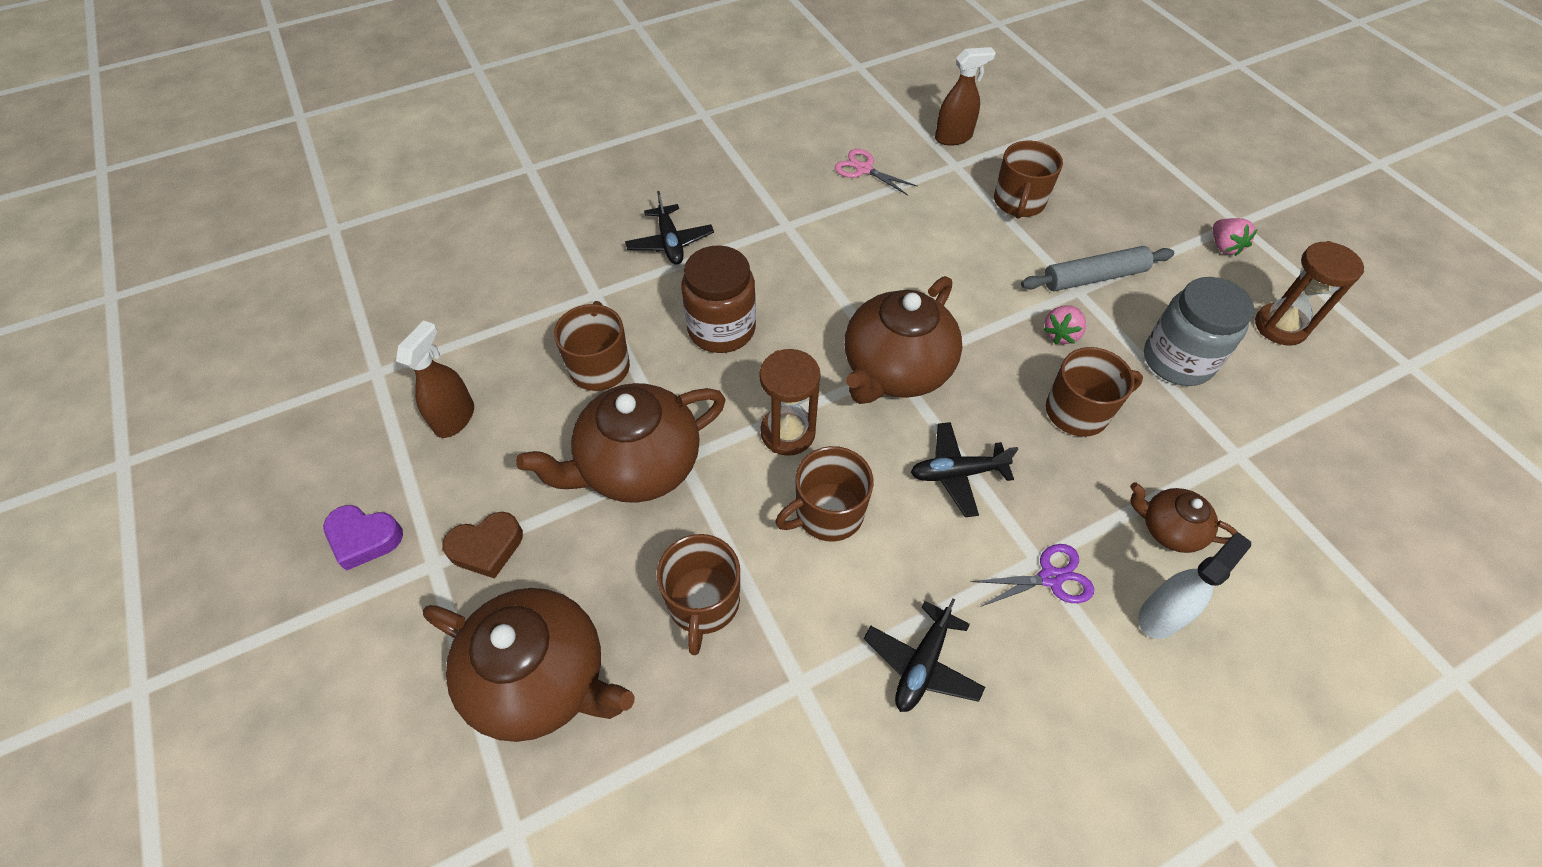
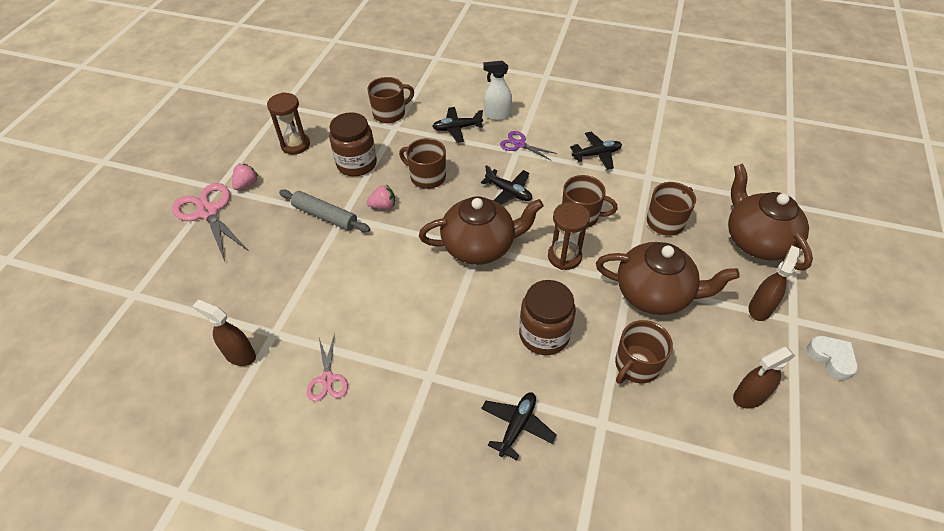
camera: 135 degrees left, 5 degrees down
(364, 538) = (831, 358): purple heart -> white heart
(487, 547) = (760, 308): brown heart -> brown spray bottle
(1019, 202) = (286, 279): brown mug -> brown mug (390, 113)
(1169, 529) = (457, 128): brown teapot -> black plane
(1177, 360) = (357, 164): grey jar -> brown jar
(1194, 198) = (208, 212): none -> pink scissors

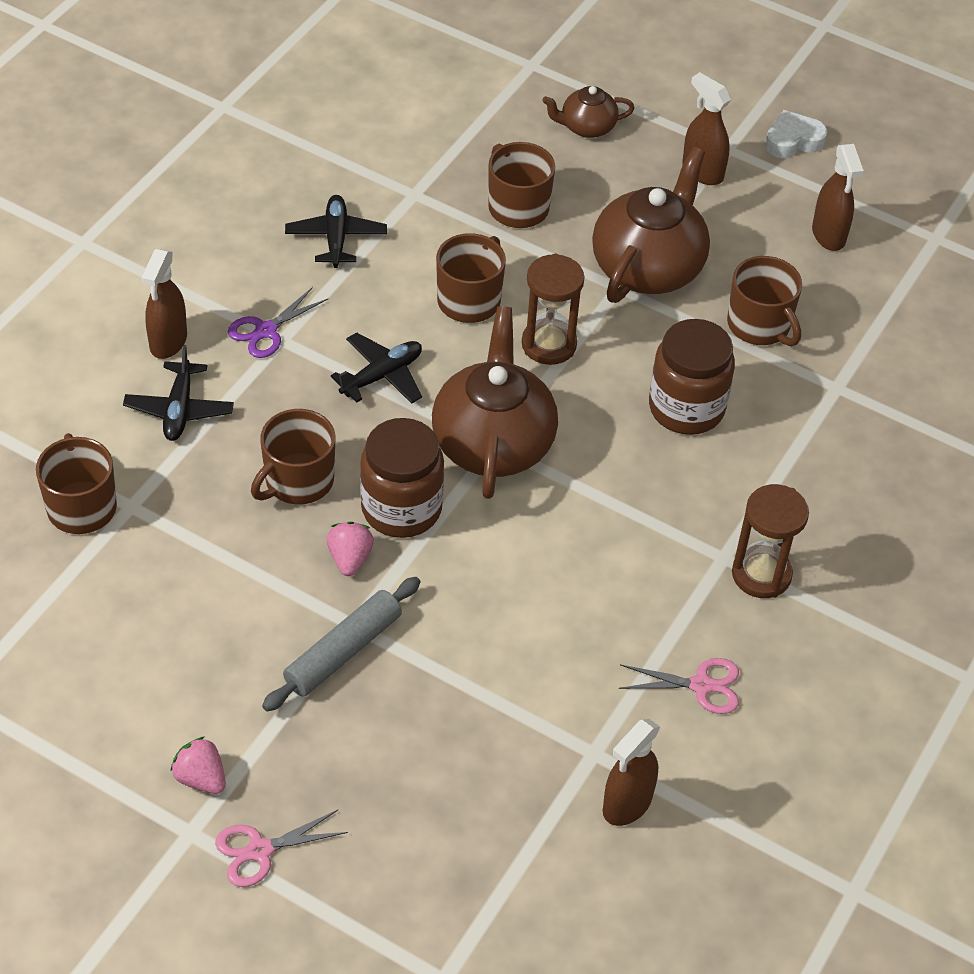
camera: 80 degrees left, 0 degrees up
(208, 212) = (260, 850): pink scissors -> pink scissors, size x0.57
(295, 145) = (111, 682): brown hourglass -> brown hourglass (761, 574)
(357, 164) = (216, 583): brown jar -> brown jar (401, 508)
(497, 115) = (168, 342): white spray bottle -> brown spray bottle
(517, 426) = (824, 475): black plane -> none
(757, 241) = (586, 127): brown teapot -> brown teapot, size x0.51

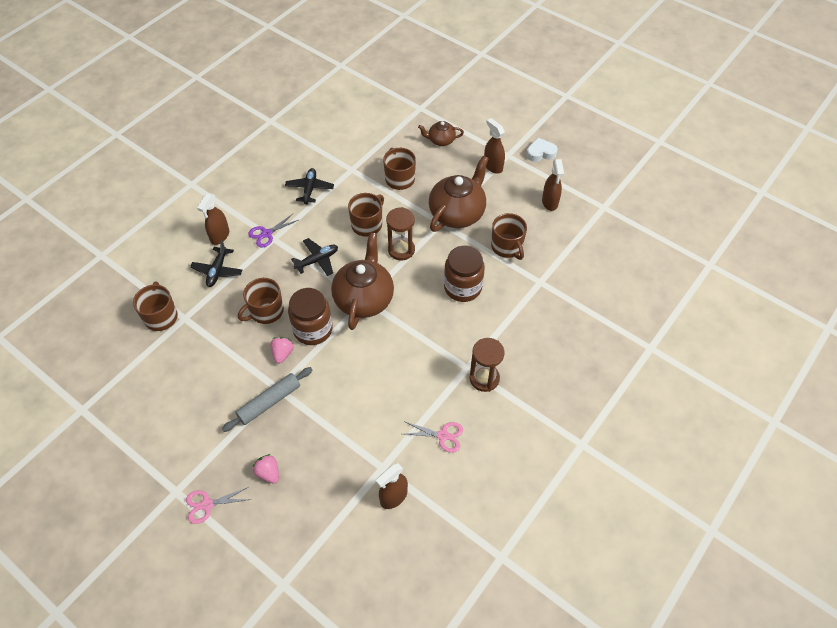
camera: 10 degrees right, 5 degrees up
(201, 778) = (187, 463): pink strawberry -> pink strawberry (268, 473)

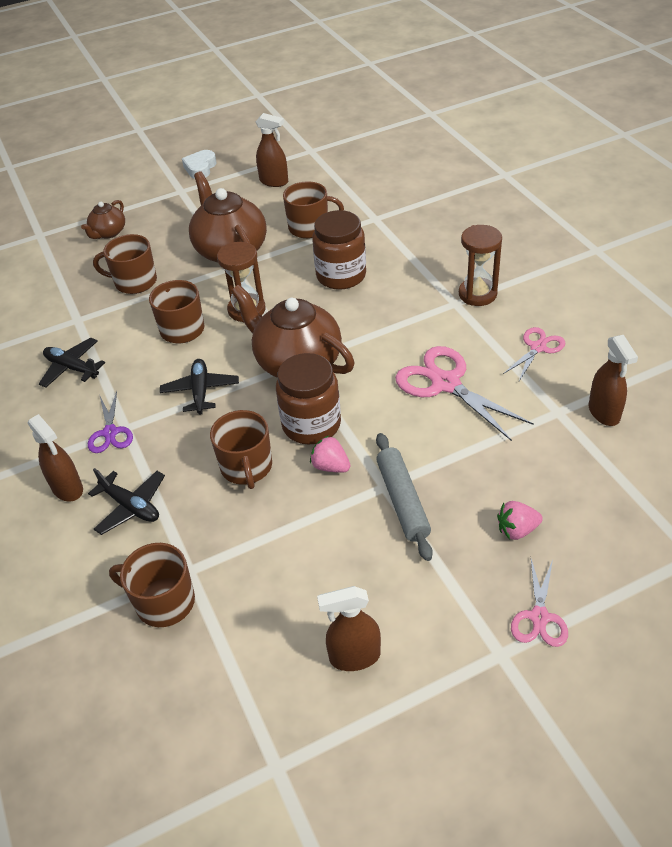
camera: 60 degrees left, 10 degrees down
(380, 390) = (445, 384): none -> pink scissors
(493, 166) = (186, 205): brown spray bottle -> brown spray bottle (354, 657)

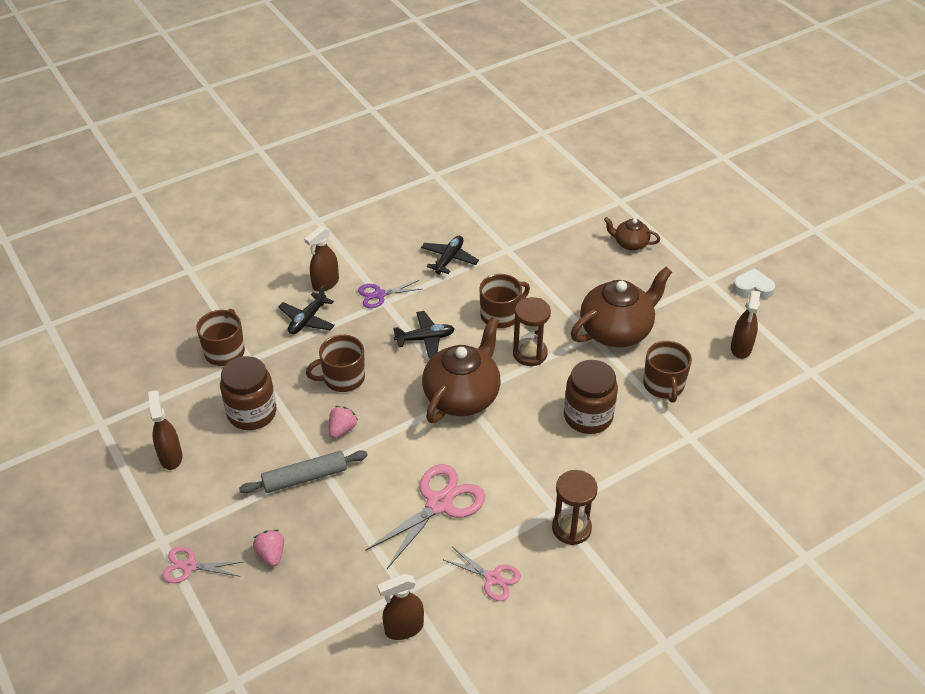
camera: 80 degrees right, 0 degrees up
(134, 282) = (561, 274): brown mug -> none
(311, 424) = (388, 413): brown jar -> brown jar (252, 413)

